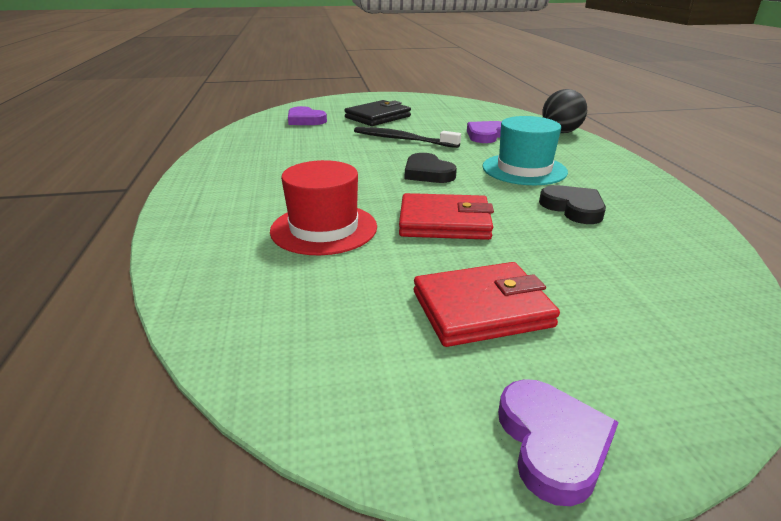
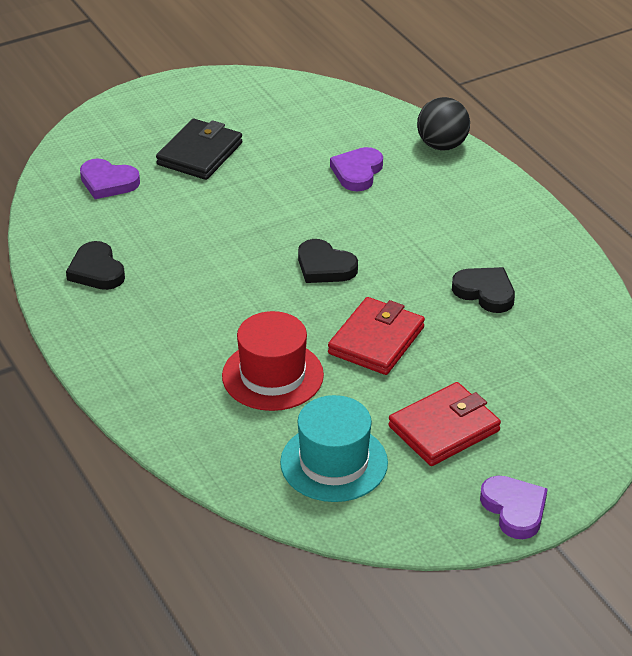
camera: 20 degrees left, 10 degrees up
(250, 152) = (96, 271): none -> black heart
(403, 139) = (263, 203): black toothbrush -> none
(444, 222) = (376, 340): red wallet -> red wallet turned 45 degrees counterclockwise
(524, 169) = (422, 236): turquoise hat -> turquoise hat (334, 462)

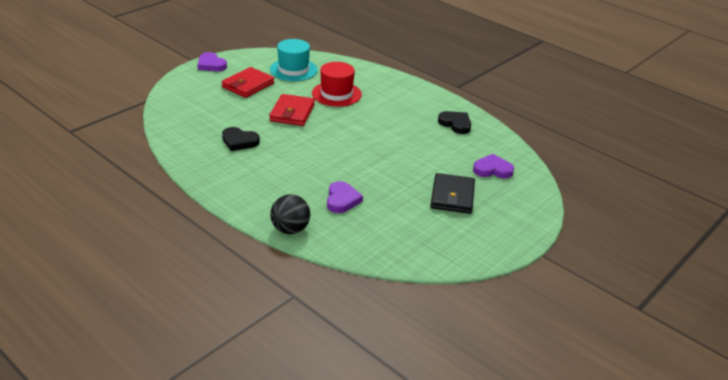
camera: 160 degrees right, 5 degrees down
(324, 266) = (335, 142): black heart -> none

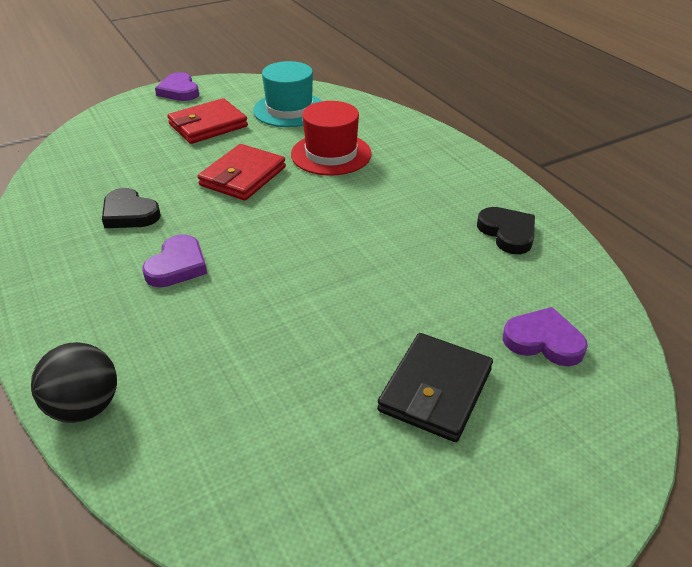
camera: 20 degrees right, 5 degrees up
(342, 200) = (219, 357): purple heart -> purple heart (177, 266)

